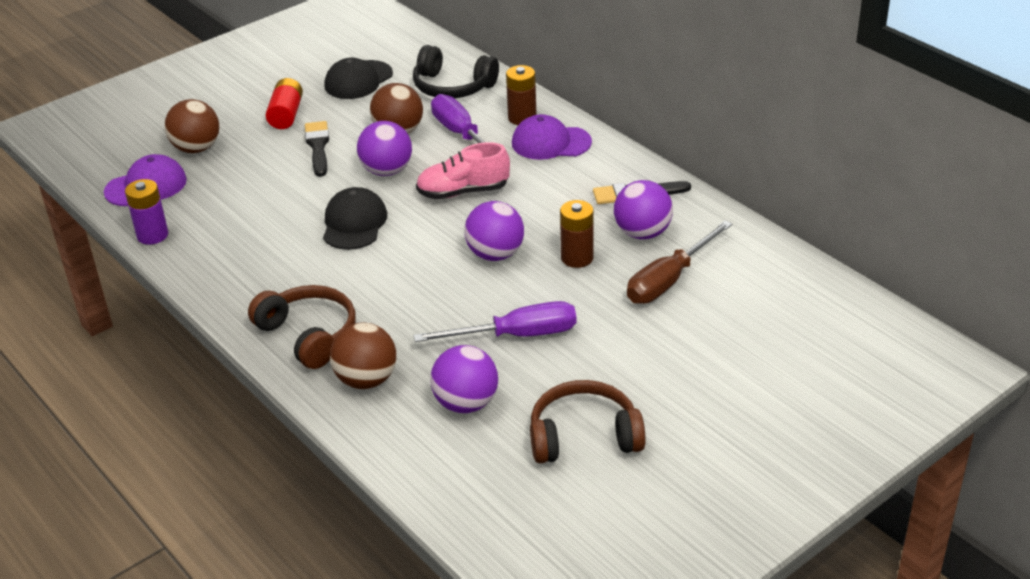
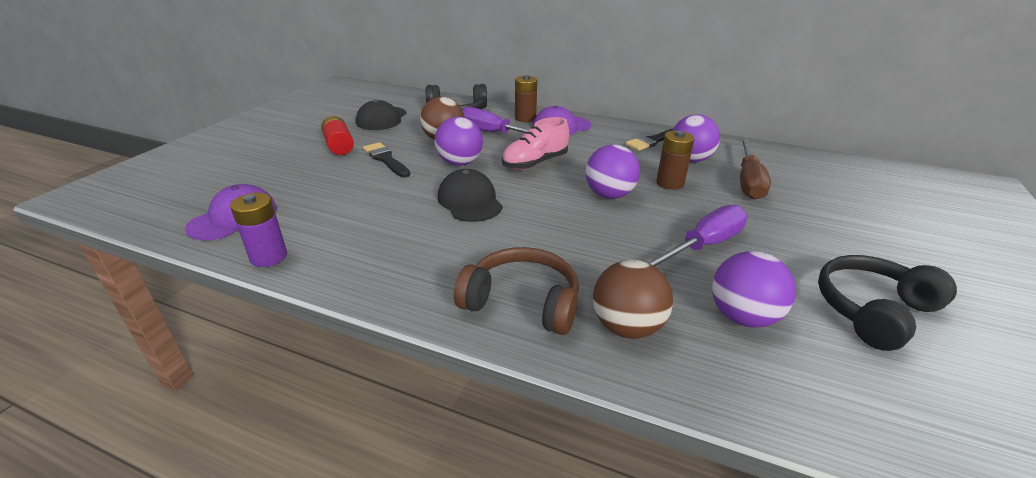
camera: 30 degrees left, 5 degrees down
(196, 148) = (270, 181): brown ball -> none
(584, 436) = (872, 310): brown headphones -> black headphones

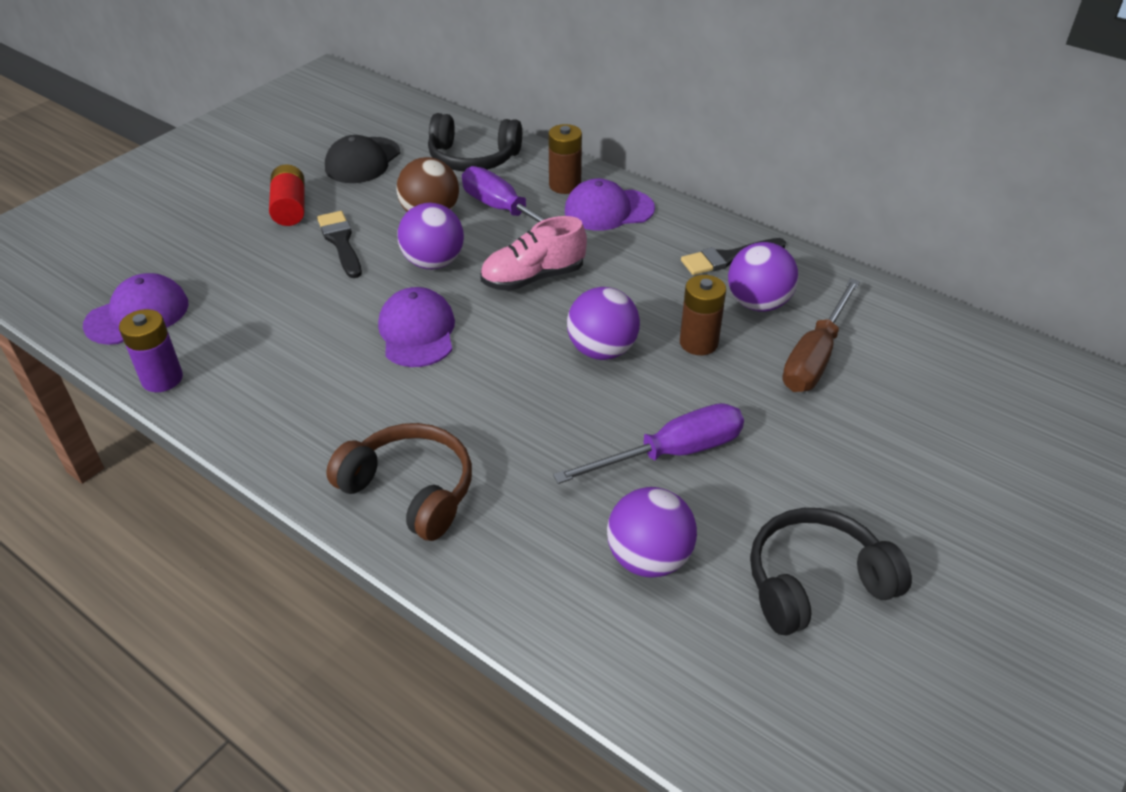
camera: 15 degrees right, 10 degrees up
(470, 201) = (417, 332): black cap -> purple cap
(627, 327) = (508, 544): brown ball -> none

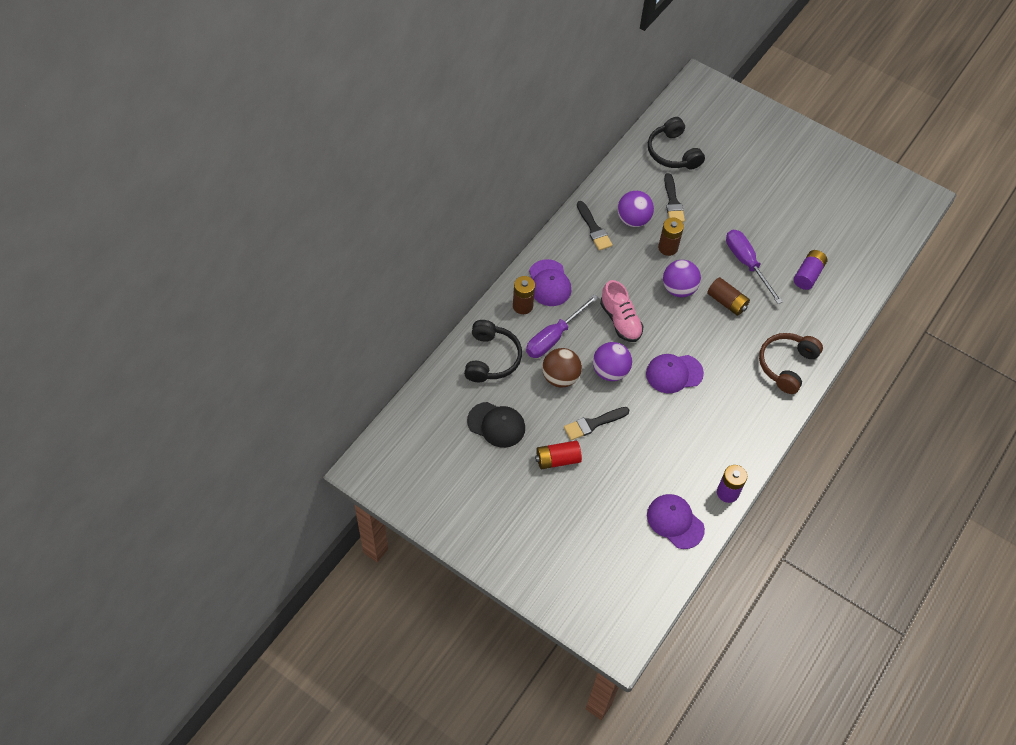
camera: 95 degrees left, 15 degrees up
(571, 413) = (726, 302): none -> brown battery
(649, 558) = (808, 275): purple ball -> purple battery
(815, 357) = (673, 202): brown screwdriver -> black brush
(815, 582) = (809, 220): black headphones -> black headphones (672, 153)

